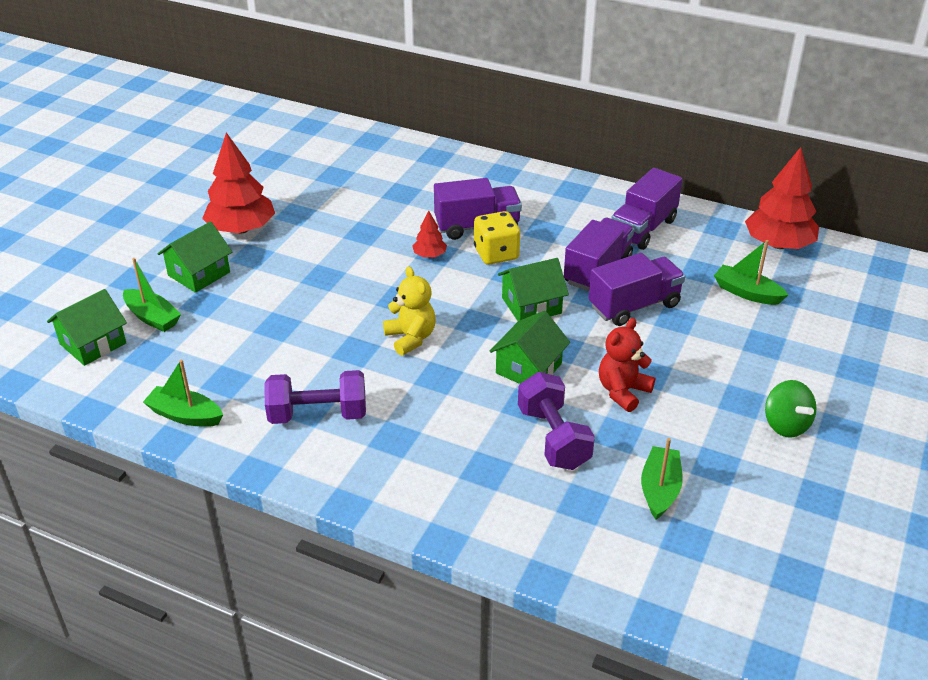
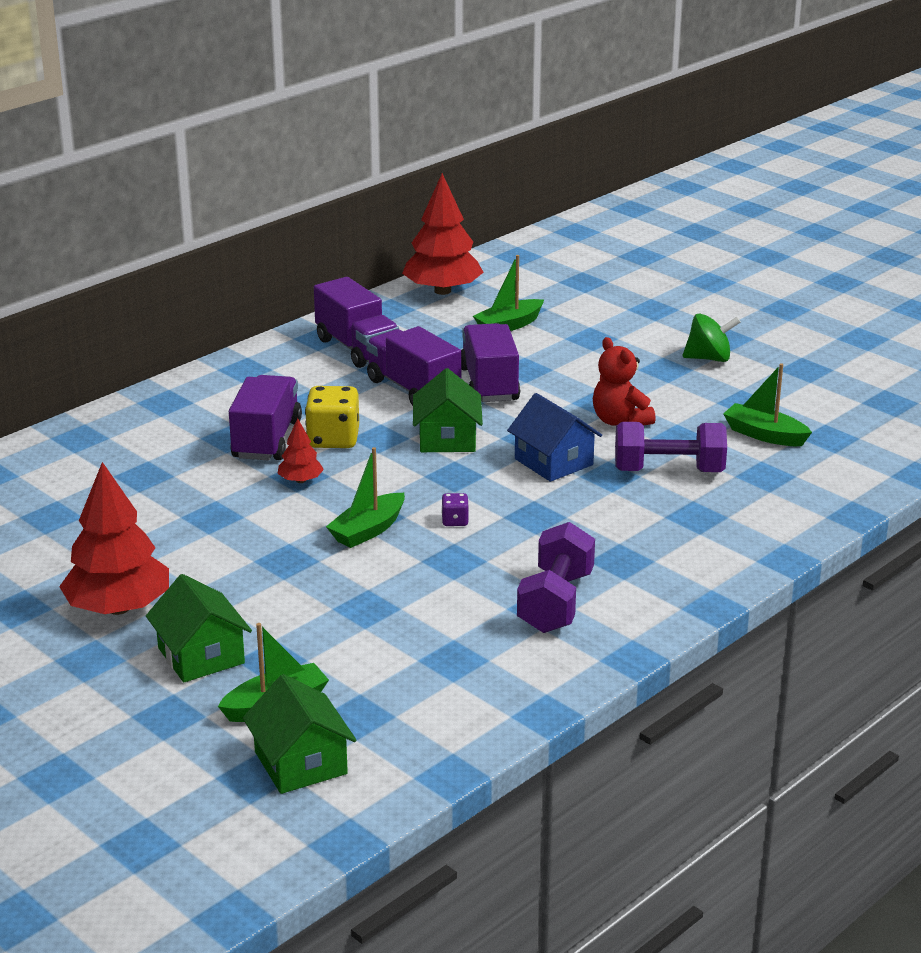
camera: 70 degrees left, 10 degrees down
(185, 415) = (503, 697): green boat -> green boat (368, 530)
(411, 338) = (455, 521): yellow teddy bear -> purple dice
(528, 368) = (553, 462): green house -> blue house

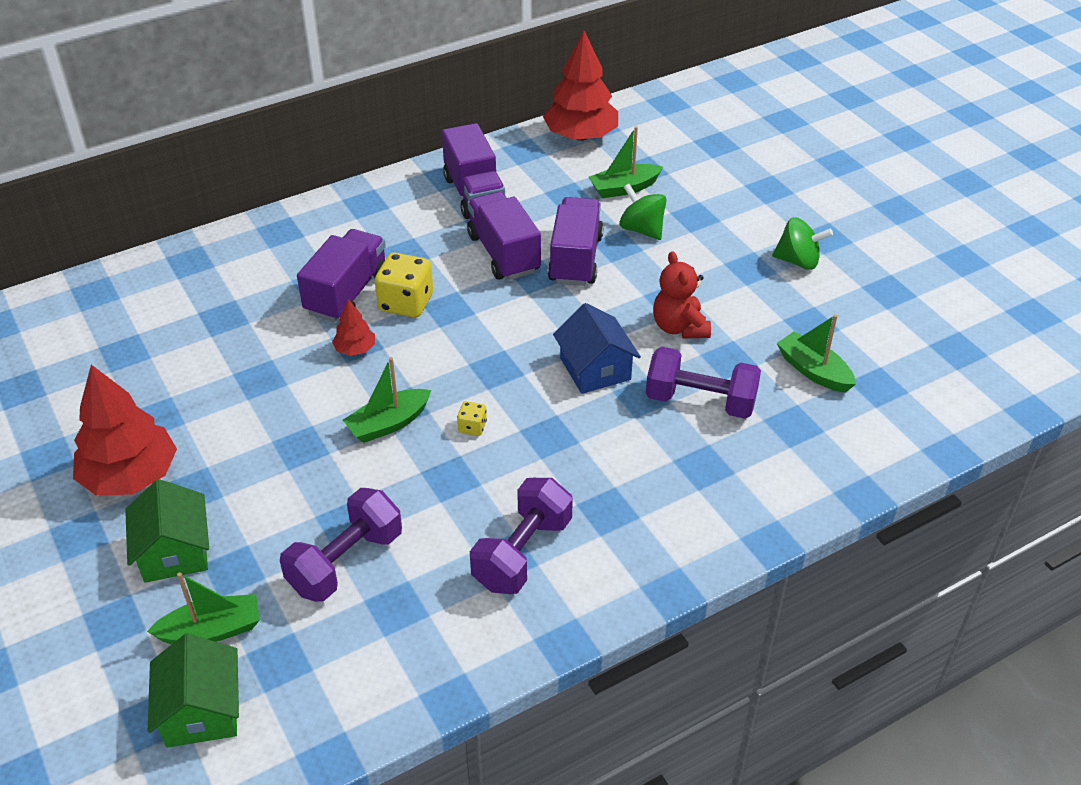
camera: 15 degrees right, 15 degrees up
(383, 636) = (345, 562): none -> purple dumbbell
(447, 438) = (509, 321): green house -> none
(455, 521) = (472, 427): purple dice -> yellow dice
(543, 354) = (642, 229): none -> green spinning top

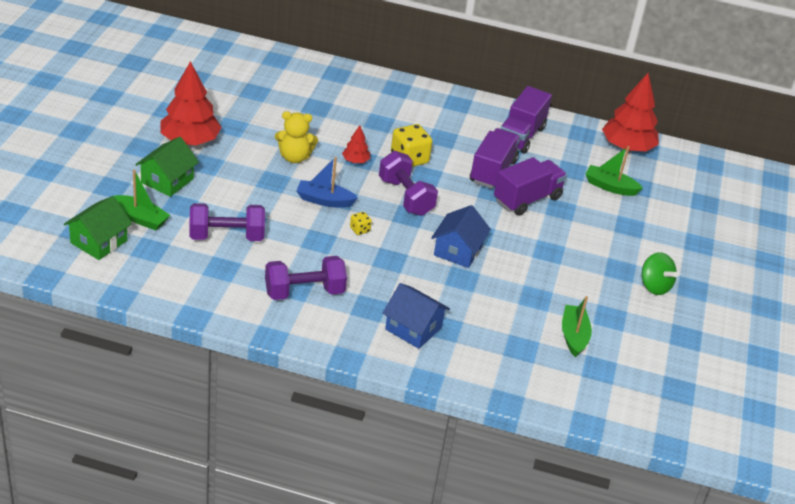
camera: 40 degrees right, 5 degrees down
(284, 398) = (294, 157): none -> yellow teddy bear
(347, 293) = (388, 136): purple truck -> none
(388, 424) = (324, 200): green boat -> blue boat
(642, 229) = (587, 211): green spinning top -> none
(679, 327) = (532, 266): red teddy bear -> none
(679, 494) = (413, 328): none -> blue house
(700, 401) = (489, 302): purple dumbbell -> purple dumbbell (405, 197)

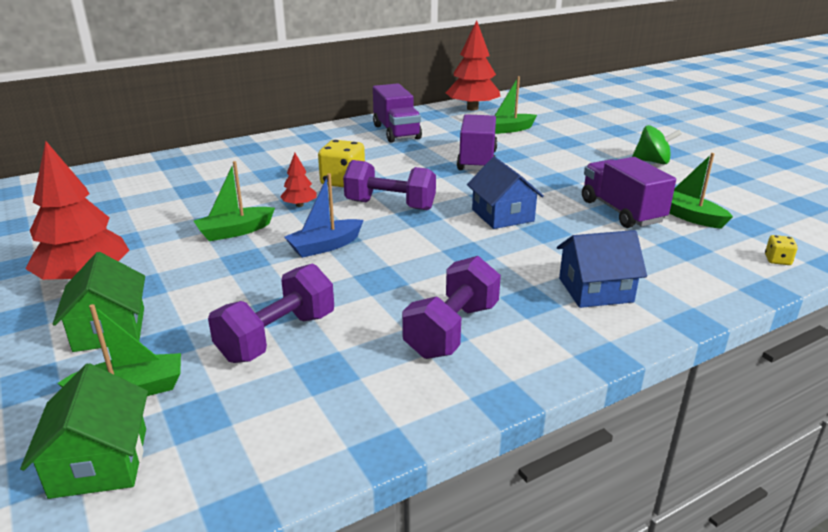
camera: 40 degrees left, 10 degrees down
(294, 157) = (235, 231): yellow teddy bear -> green boat
(360, 230) = (399, 248): yellow dice -> yellow dice (777, 260)
(493, 171) = (420, 158): purple truck -> purple truck (621, 211)

